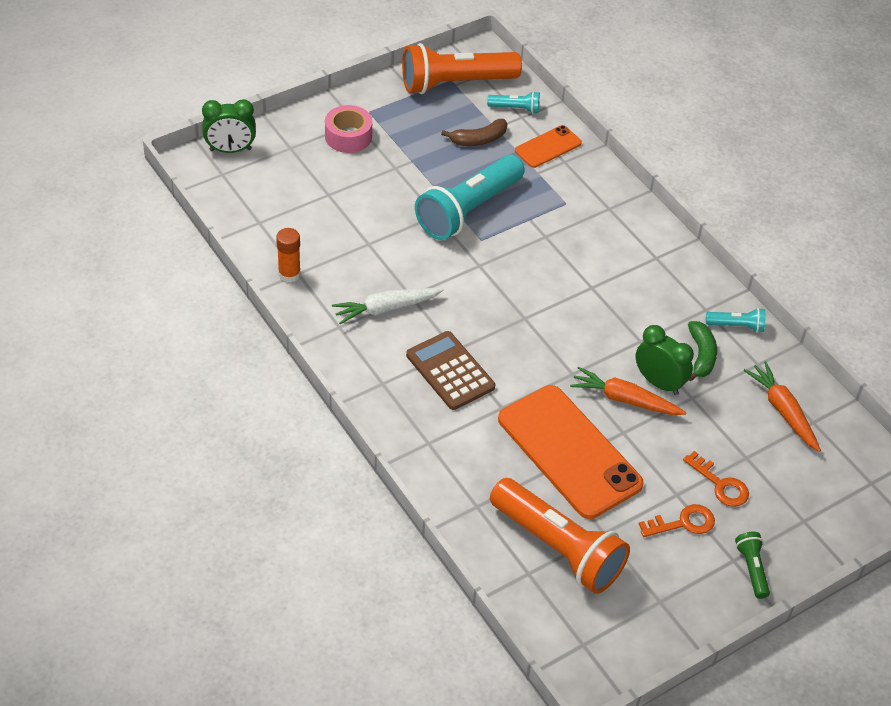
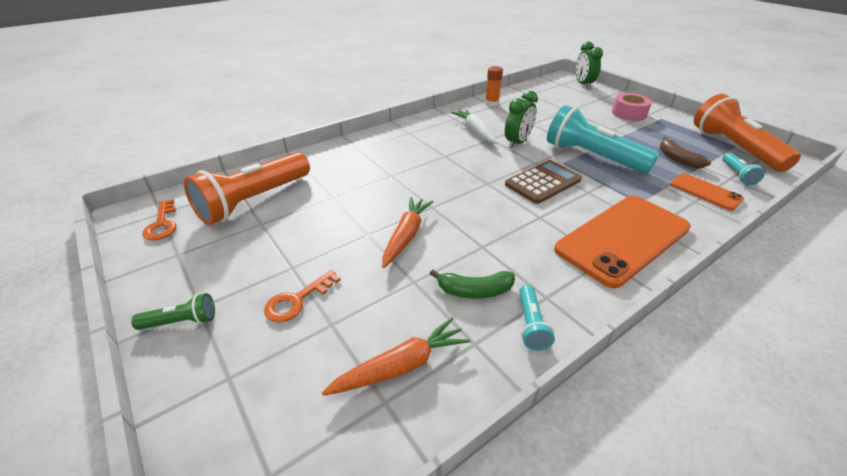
camera: 90 degrees right, 10 degrees down
(450, 371) = (424, 154): brown calculator -> brown calculator (543, 182)
(569, 451) = (348, 205): orange phone -> orange phone (623, 239)
(659, 383) = (430, 258): green clock -> green clock (517, 143)
(683, 523) = (256, 271): orange key -> orange key (162, 224)

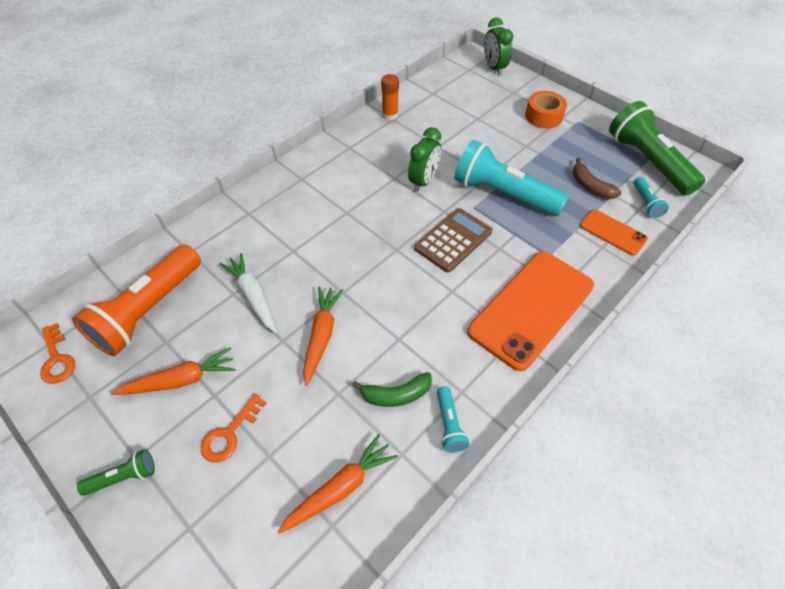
camera: 10 degrees left, 15 degrees up
(264, 252) = (181, 380): none -> orange carrot
(475, 131) = (375, 167): white carrot -> white carrot (253, 296)
(629, 113) = (543, 116): pink tape -> orange tape
(733, 148) = (647, 161): orange flashlight -> green flashlight

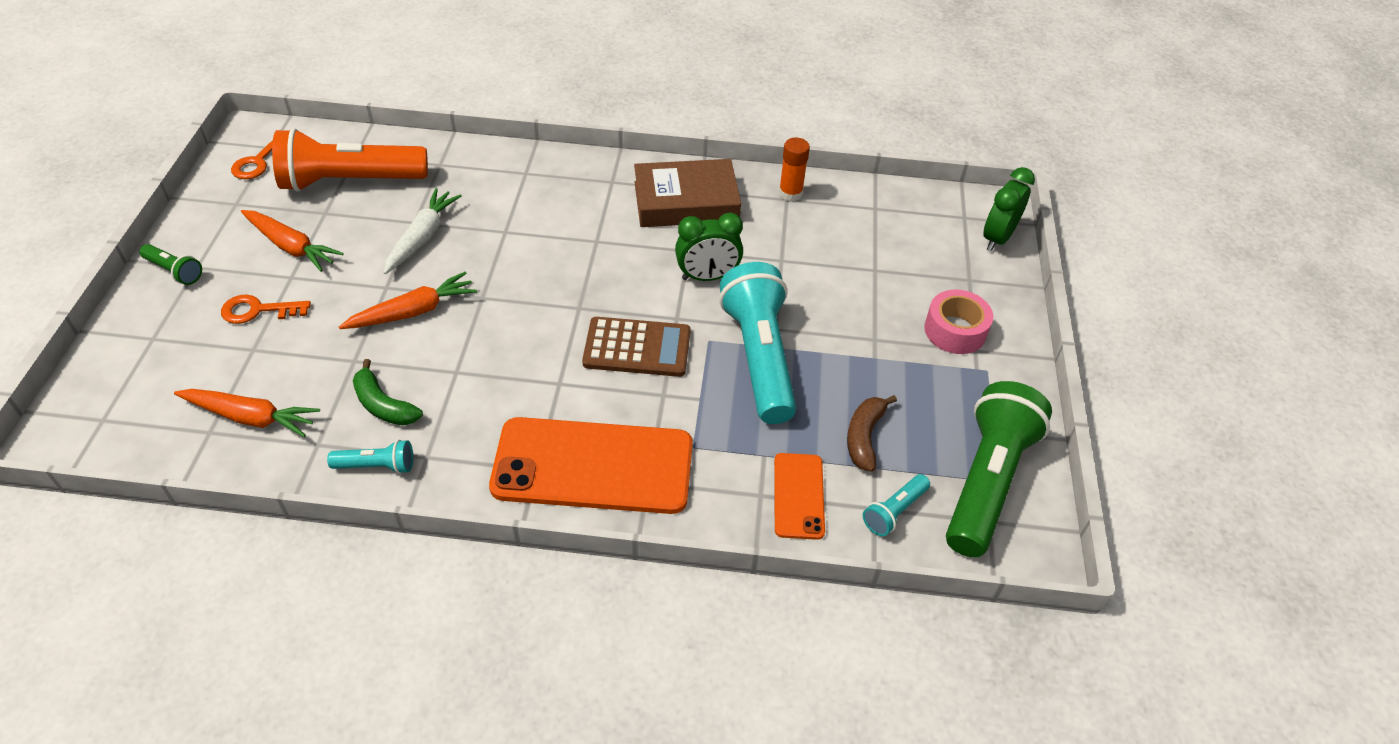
camera: 50 degrees right, 5 degrees down
(353, 157) = (686, 202): none -> brown book
(449, 425) = (377, 466): turquoise flashlight -> turquoise flashlight turned 135 degrees counterclockwise
(543, 116) = (955, 330): orange tape -> pink tape

